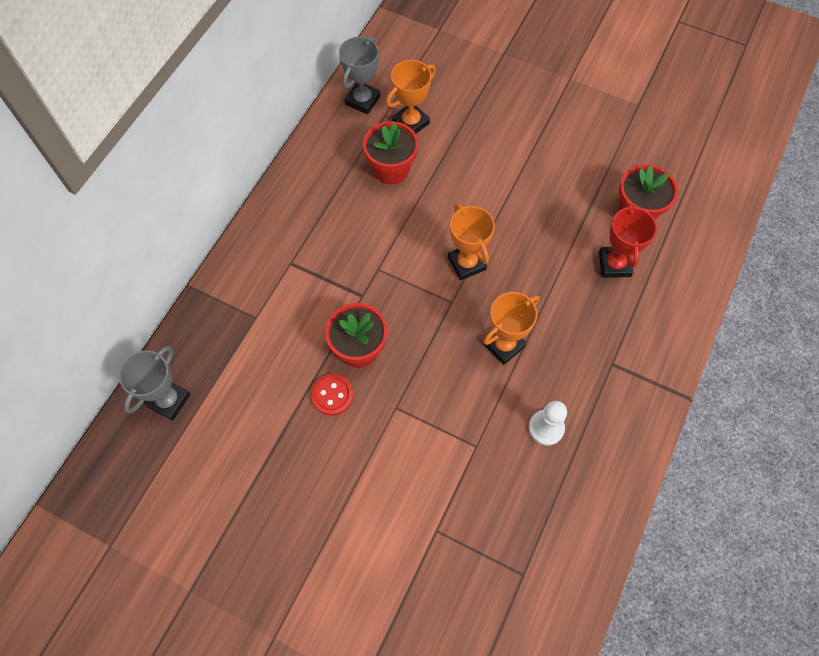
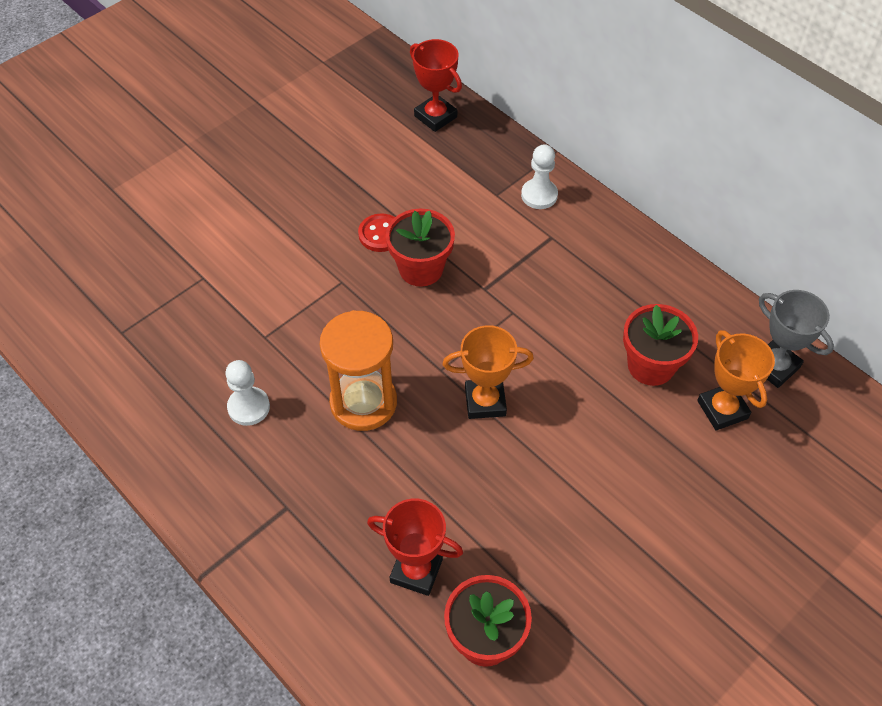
camera: 110 degrees right, 10 degrees down
(169, 400) = (435, 116): grey trophy -> red trophy
(246, 284) = (539, 195): none -> white pawn
(504, 345) = (363, 402): orange trophy -> orange hourglass

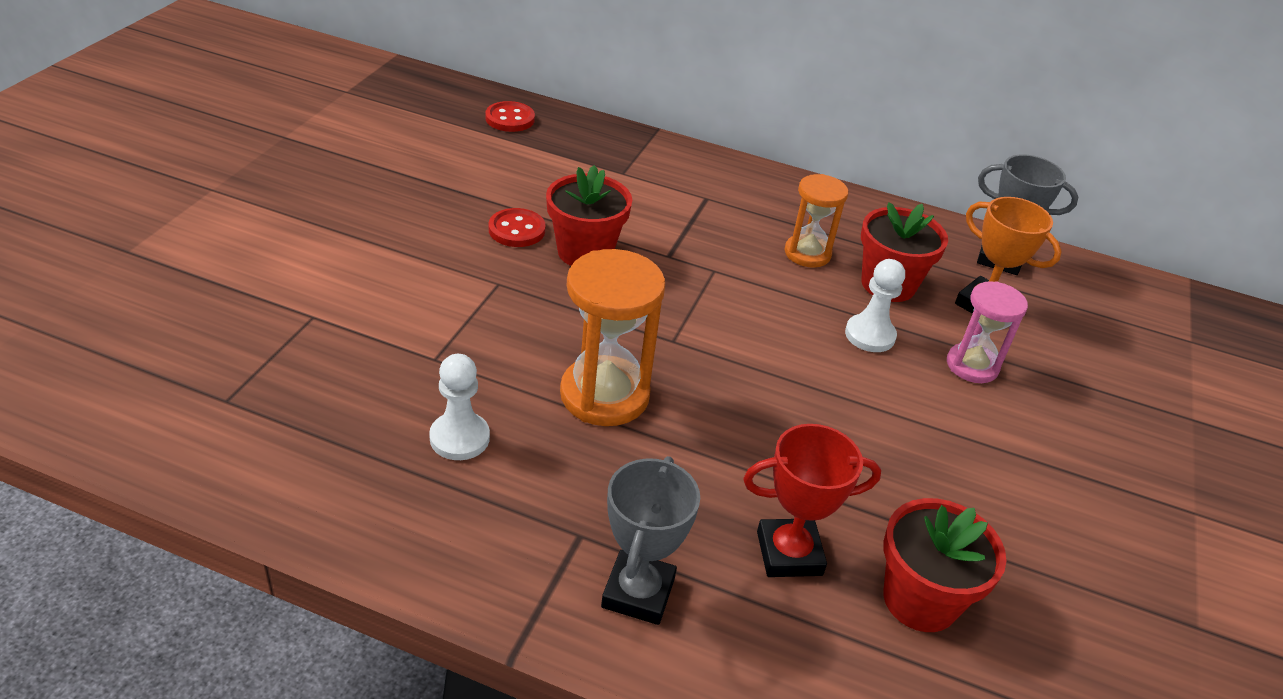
camera: 30 degrees left, 15 degrees down
(299, 562) = (638, 592): none -> grey trophy
(435, 116) = (510, 119): red trophy -> red button
(485, 401) = (744, 358): orange trophy -> none
(539, 195) = (668, 165): white pawn -> white pawn (870, 335)
(601, 316) = (807, 253): none -> orange hourglass
(668, 464) = (972, 366): none -> pink hourglass

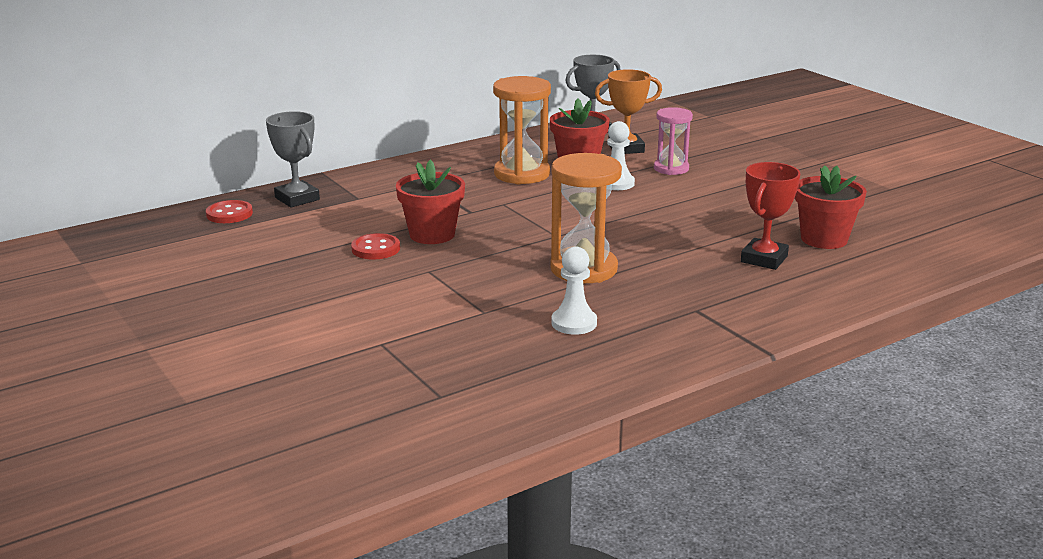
camera: 50 degrees left, 15 degrees down
(638, 592) = (756, 306): grey trophy -> grey trophy (297, 199)
(807, 253) = (522, 174): orange hourglass -> orange hourglass, size x1.57

